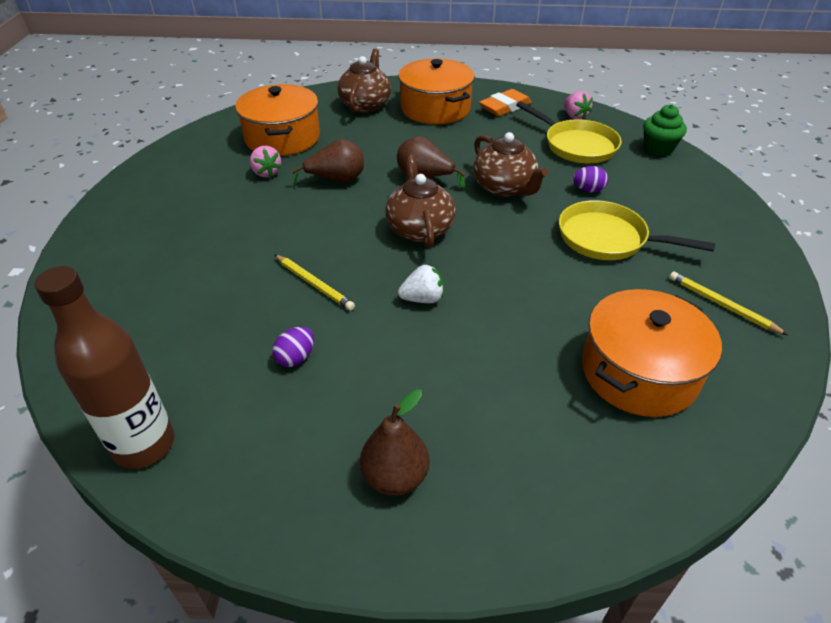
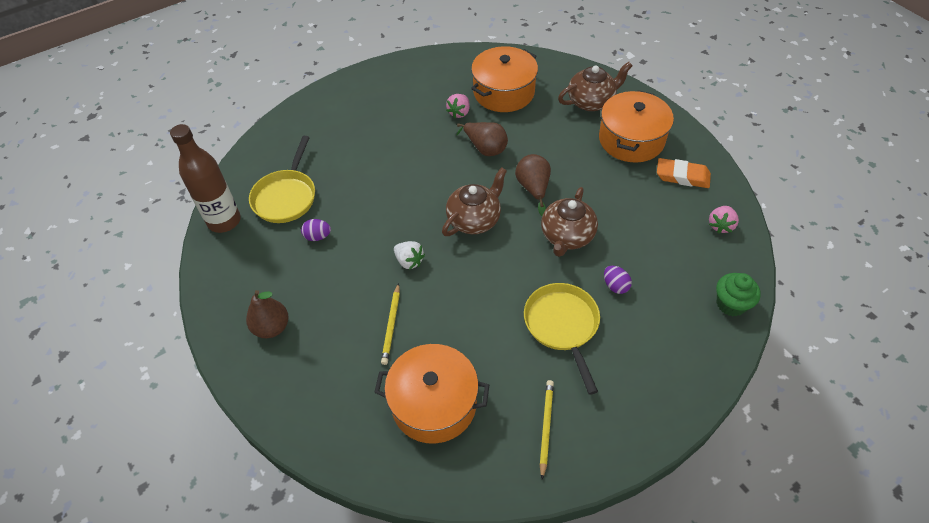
camera: 55 degrees right, 10 degrees up
(314, 284) = (379, 205): yellow pencil -> yellow pencil (391, 325)
(576, 145) = (674, 249): yellow pan -> yellow pan (286, 197)

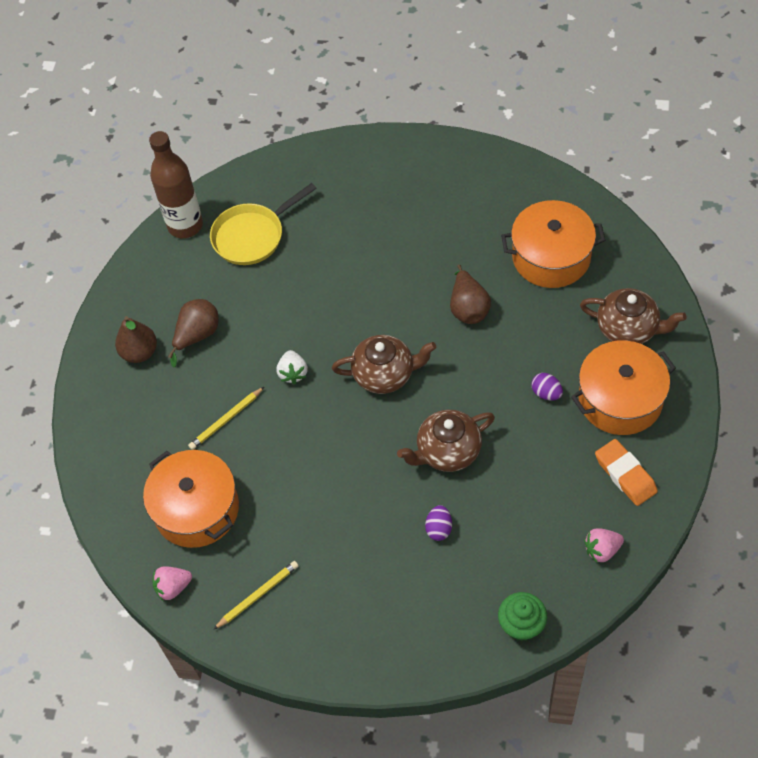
camera: 45 degrees right, 5 degrees up
(318, 236) = (243, 294): purple egg -> purple egg (546, 393)
(459, 113) = (484, 251): pink strawberry -> pink strawberry (173, 587)
(533, 188) = (468, 382): brown pear -> brown pear (197, 335)
(562, 326) = (357, 527): yellow pan -> none

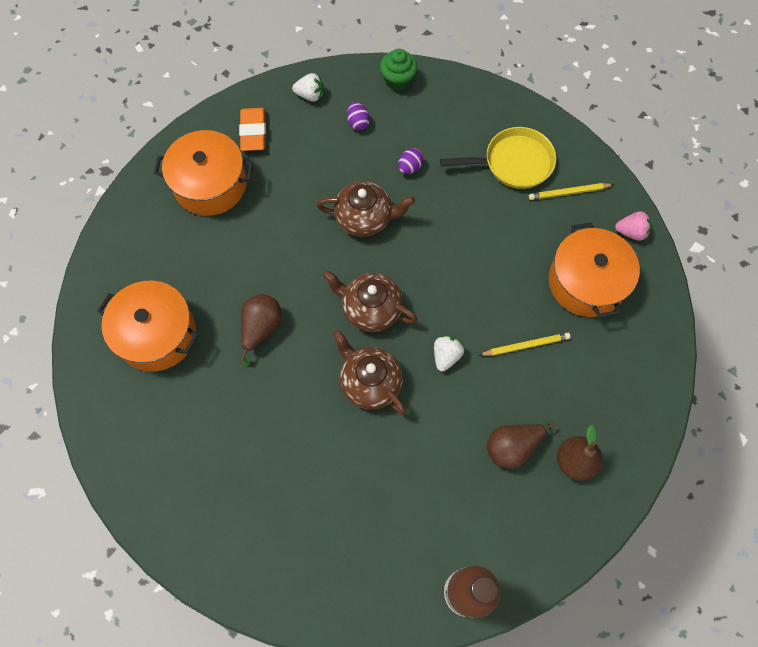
camera: 155 degrees left, 10 degrees up
(252, 236) = (403, 533): yellow pan -> yellow pan (513, 163)
(546, 393) = (258, 220): purple egg -> purple egg (358, 123)
(602, 550) = (310, 95): pink strawberry -> white strawberry
(628, 329) = (154, 234): brown teapot -> brown teapot (370, 382)

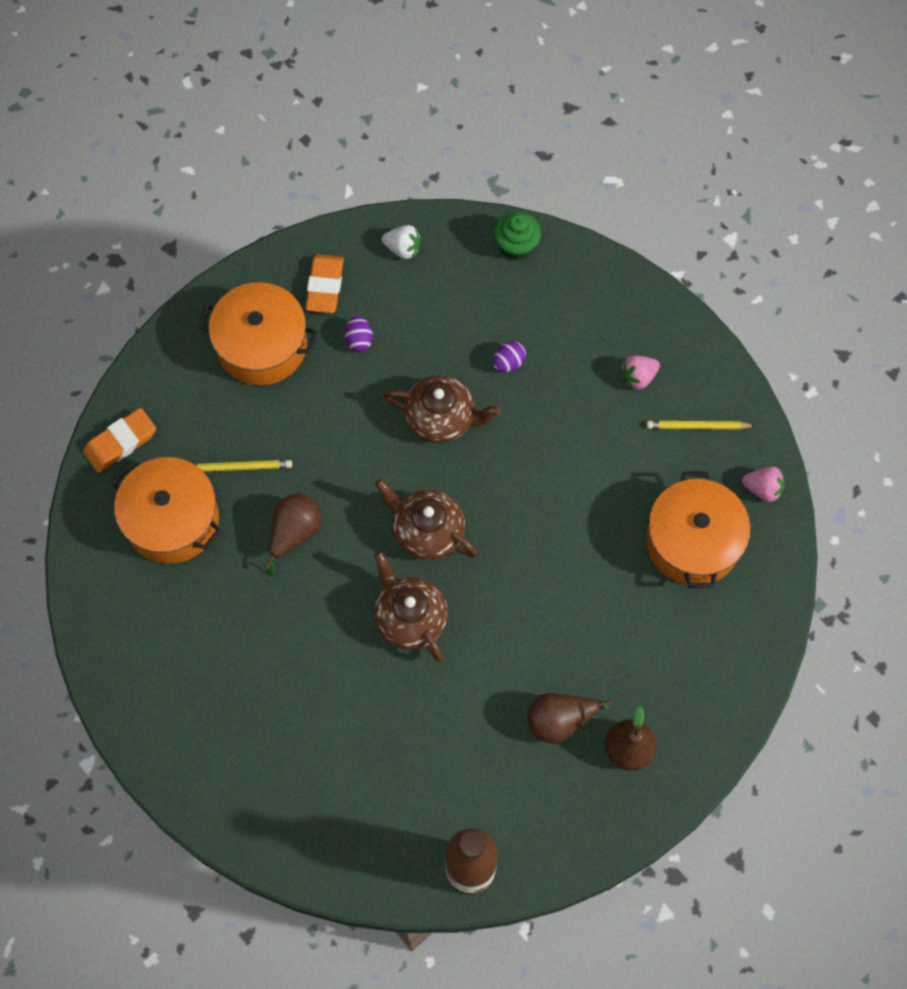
camera: 10 degrees right, 0 degrees up
(104, 278) = (121, 442): none -> orange eraser
(358, 123) = (456, 294): purple egg -> purple egg (359, 340)
(446, 356) = (505, 602): white strawberry -> none
(513, 163) = (638, 377): yellow pan -> pink strawberry
(526, 345) = (602, 606): yellow pencil -> yellow pencil (240, 467)

